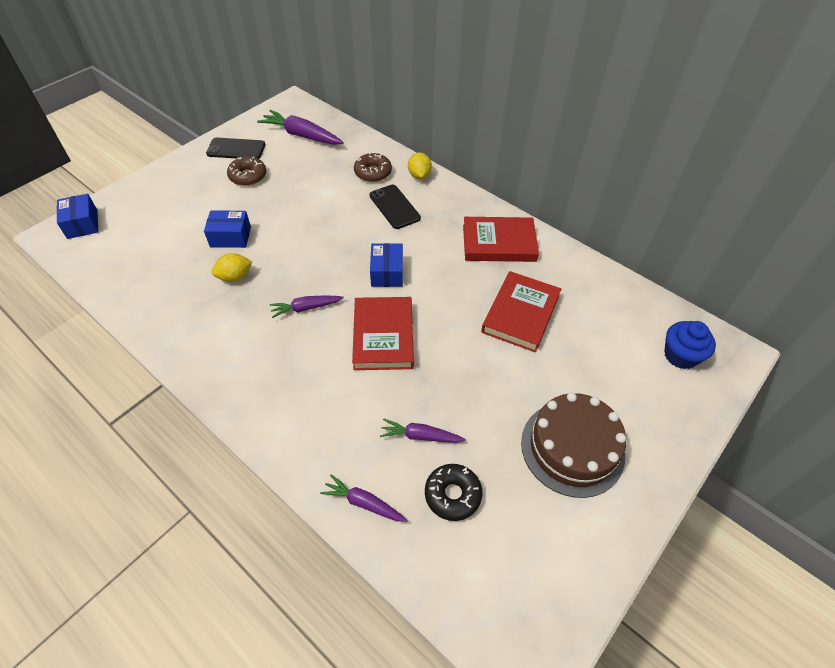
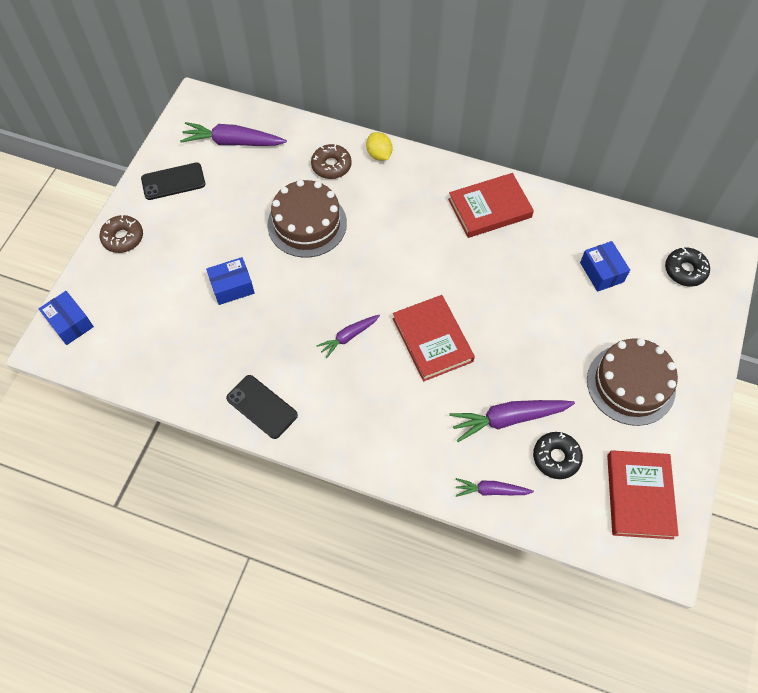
camera: 20 degrees left, 10 degrees up
(235, 277) = (263, 328): yellow lemon -> none
(248, 176) = (206, 211): brown donut -> brown donut (123, 238)
(325, 208) = (307, 224): none -> brown cake
(387, 273) = (403, 275): blue box -> blue box (601, 272)
(394, 207) = (373, 200): black phone -> black phone (262, 407)
(420, 436) = (508, 419): purple carrot -> purple carrot, size x1.68
(520, 314) = (540, 276): red book -> red book (639, 496)
(680, 355) = (685, 270): blue cupcake -> black donut

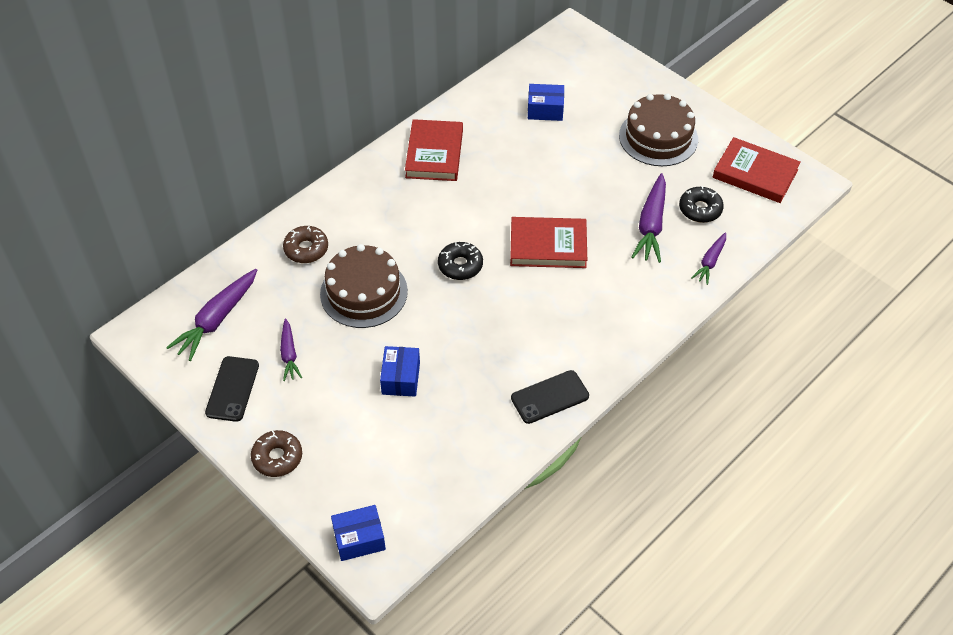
camera: 65 degrees left, 10 degrees down
(348, 337) = (511, 305): purple carrot -> purple carrot (289, 354)
(379, 154) = (319, 208): yellow lemon -> none
(685, 270) = (573, 61): black donut -> black donut (460, 265)

